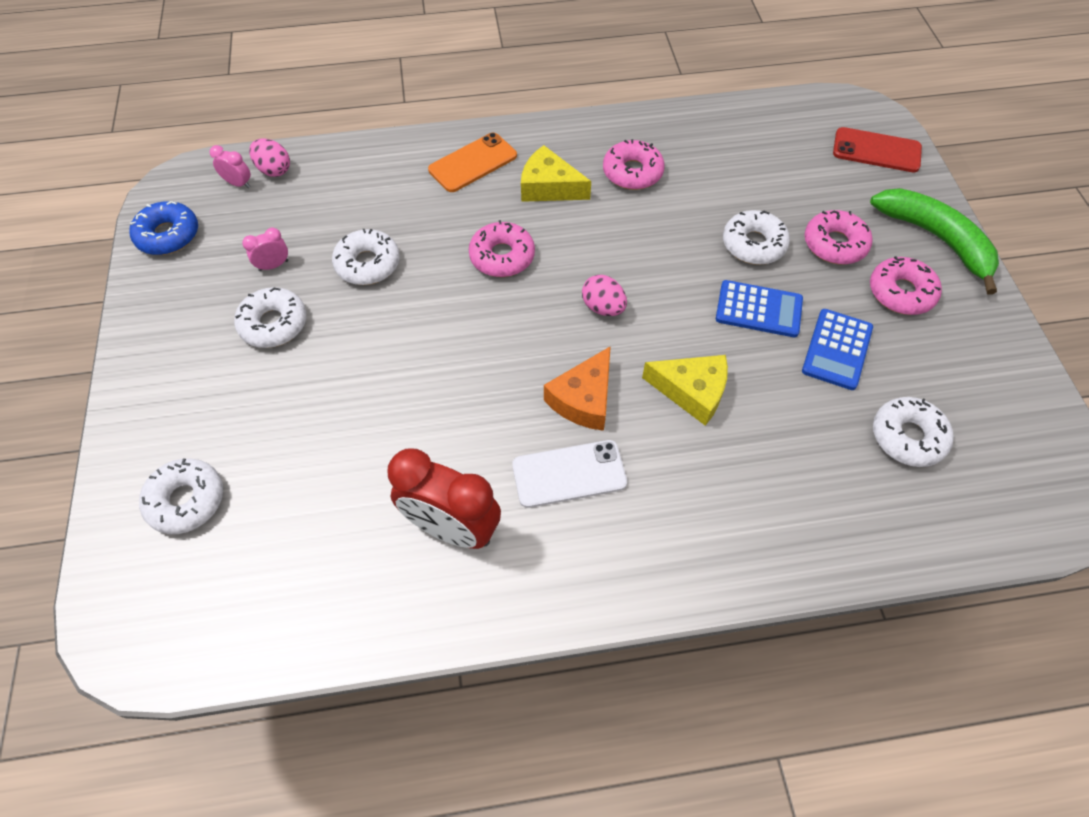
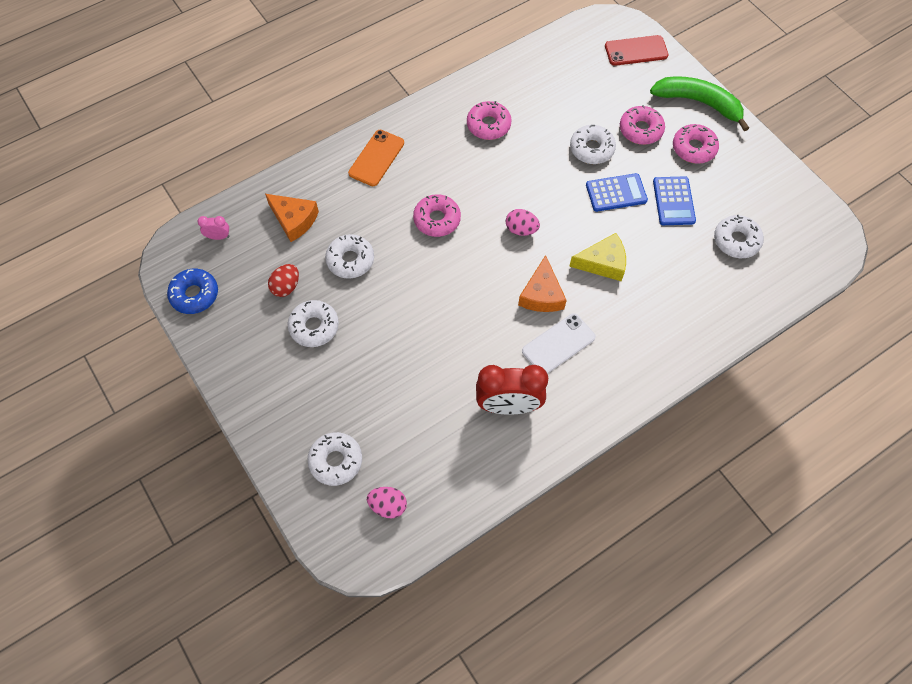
camera: 25 degrees left, 5 degrees up
(273, 265) = (286, 287): pink clock -> red egg
(274, 170) = (237, 216): pink egg -> pink egg (388, 505)
(333, 196) = (294, 220): none -> orange cheese
(549, 187) = (439, 157): yellow cheese -> none

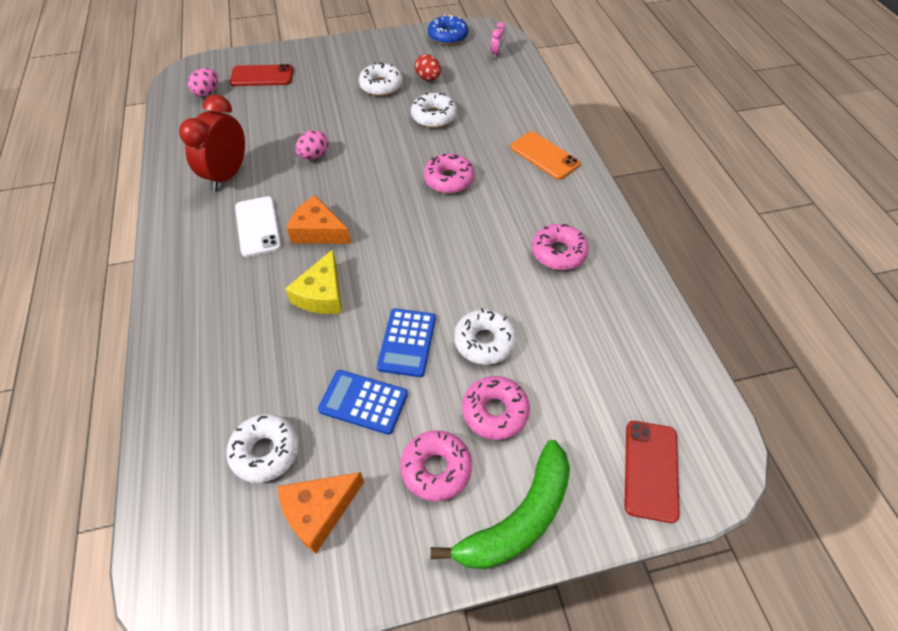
camera: 110 degrees right, 10 degrees down
(294, 220) = (494, 93): orange cheese -> orange cheese (319, 511)
(336, 461) = (262, 76): white donut -> red phone
(521, 229) = (403, 238): pink egg -> pink egg (314, 156)

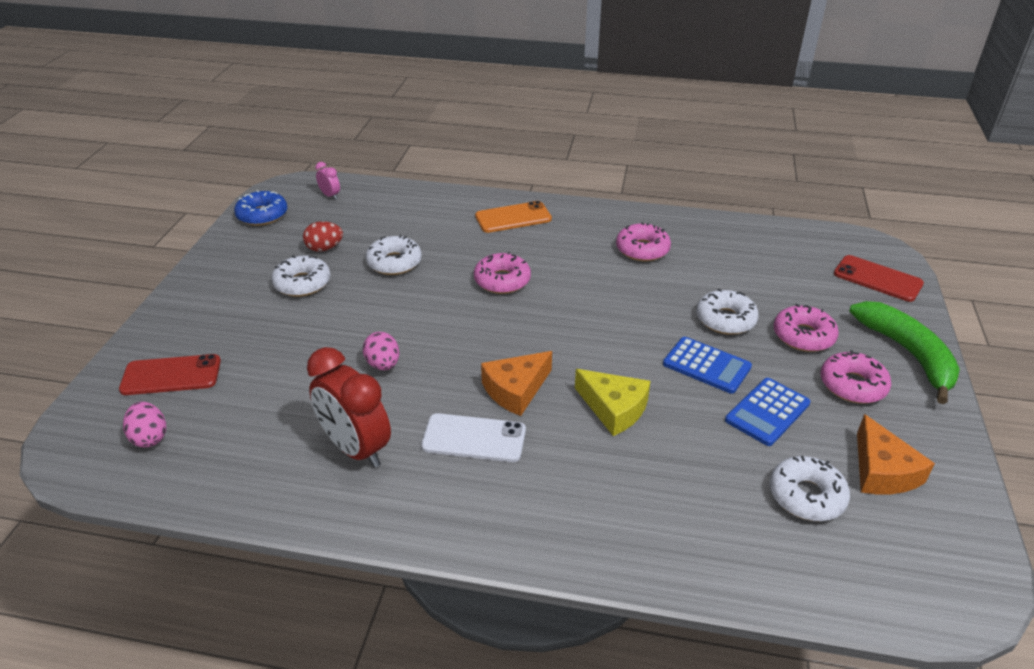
camera: 65 degrees left, 15 degrees down
(262, 76) = (171, 375): red phone -> red phone turned 60 degrees clockwise

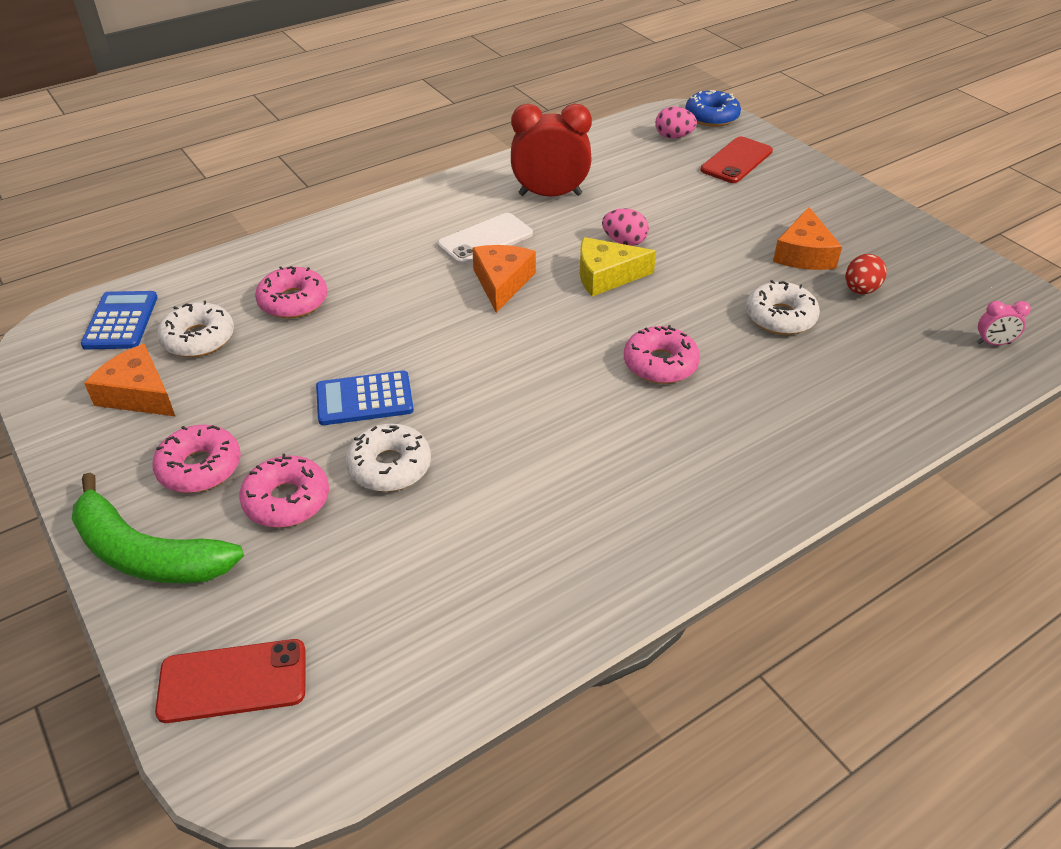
camera: 135 degrees right, 5 degrees up
(262, 215) = (983, 282): blue donut -> blue donut (711, 117)
(302, 283) = (804, 254): white donut -> orange cheese
(513, 217) = (784, 451): orange phone -> none
(614, 409) = (409, 314): yellow cheese -> yellow cheese (606, 276)
(642, 249) = (582, 509): pink donut -> pink donut (293, 301)
(767, 412) = (272, 388): blue calculator -> blue calculator (120, 321)

